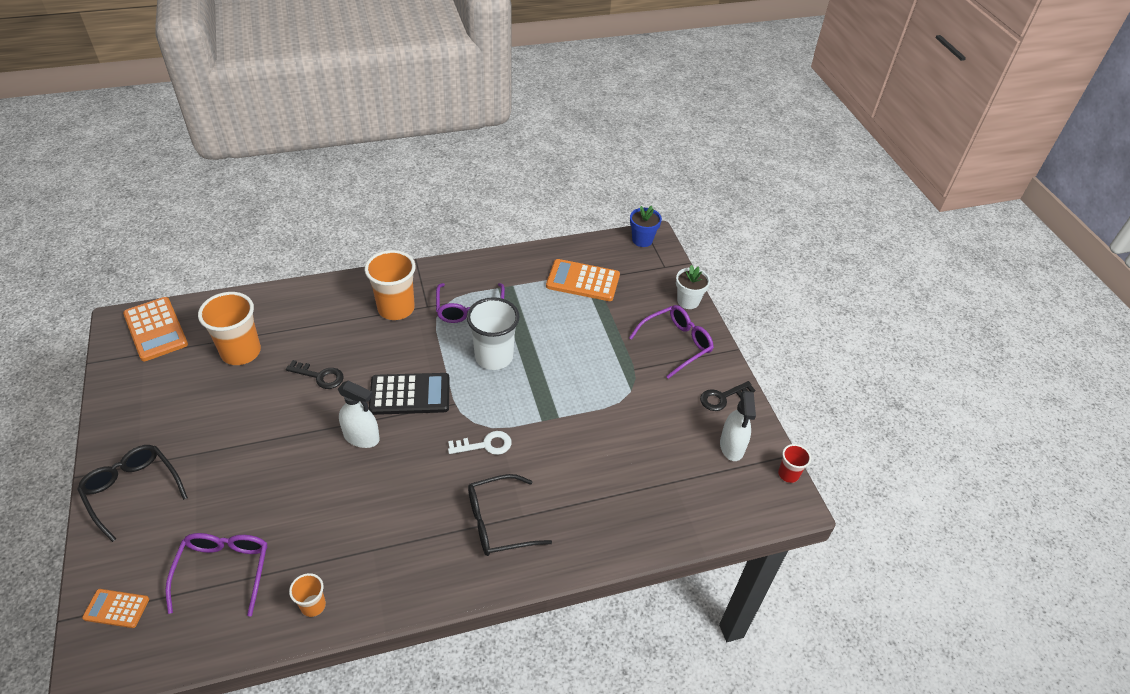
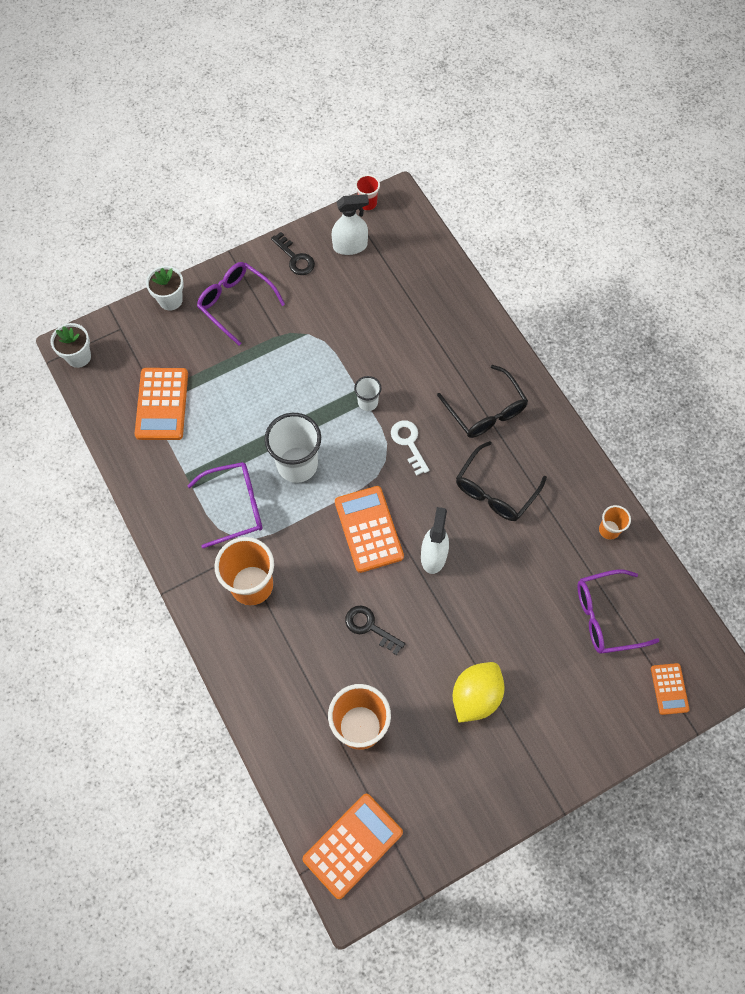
camera: 100 degrees left, 20 degrees up
(133, 491) = (560, 743): black glasses -> black glasses (495, 490)
(215, 437) = (475, 696): none -> yellow lemon
(319, 376) = (370, 627): black key -> black key turned 60 degrees counterclockwise
(410, 394) = (368, 529): black calculator -> orange calculator
(541, 422) = (368, 402): none -> white cup
(642, 240) = (78, 357): blue flower pot -> white flower pot

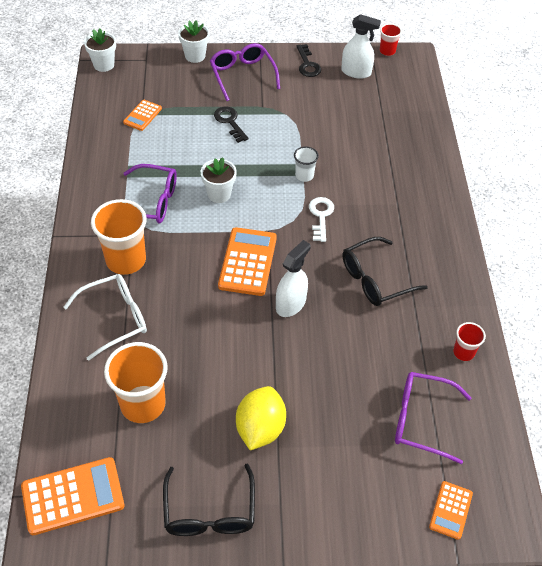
camera: 25 degrees right, 15 degrees down
(162, 404) = (142, 115): orange calculator -> orange calculator, size x0.56
(280, 654) = (114, 319): none -> white glasses
(297, 465) = (219, 194): white cup -> white flower pot
(370, 627) = (202, 333): black key -> black key (230, 122)
(475, 696) = (260, 428): yellow lemon -> yellow lemon turned 45 degrees counterclockwise
(485, 410) = (401, 219): black glasses -> black glasses (209, 511)
(609, 530) = (463, 352): orange cup -> red cup

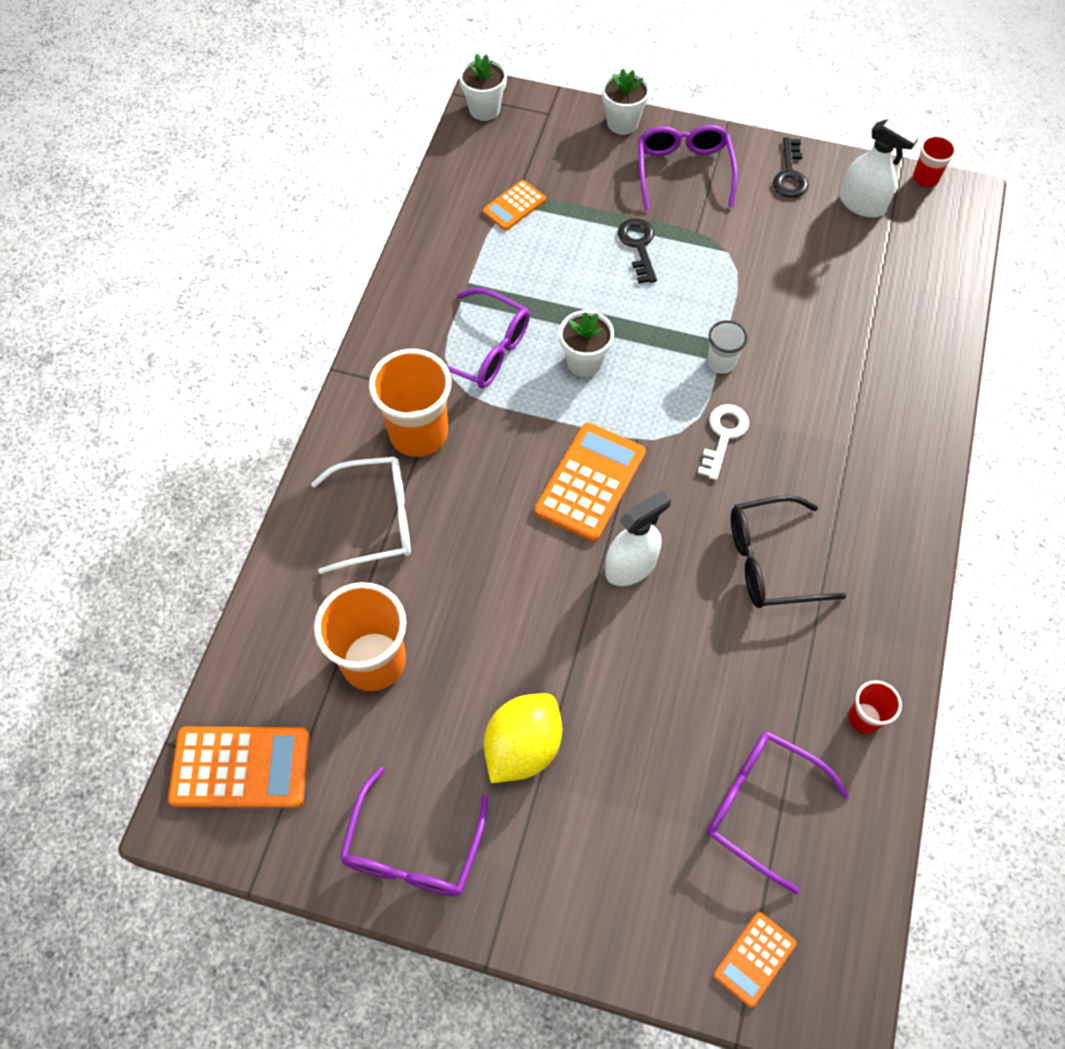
camera: 20 degrees right, 10 degrees up
(209, 511) = (413, 848): black glasses -> purple glasses

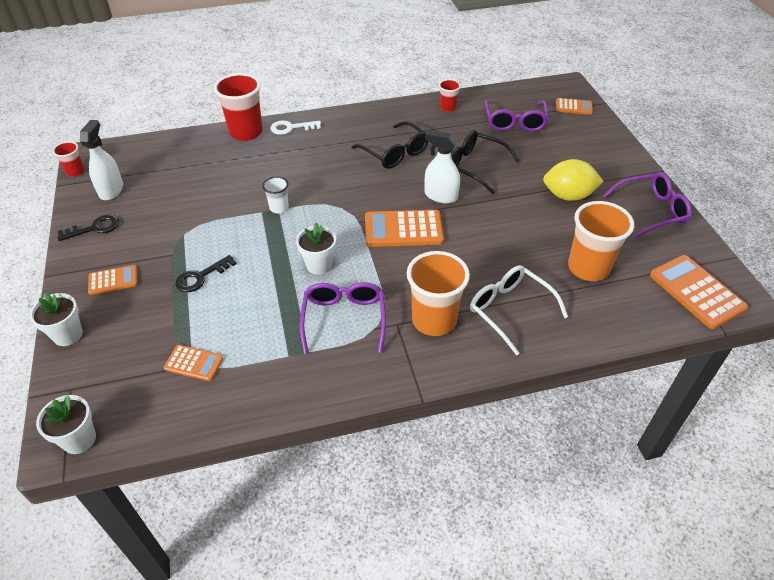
camera: 120 degrees left, 15 degrees down
(671, 657) = (475, 167): none -> black glasses
(683, 172) = (113, 280): purple glasses -> orange calculator
(723, 436) = (331, 191): white key -> white key (291, 128)
(931, 388) = (246, 132): none -> red cup

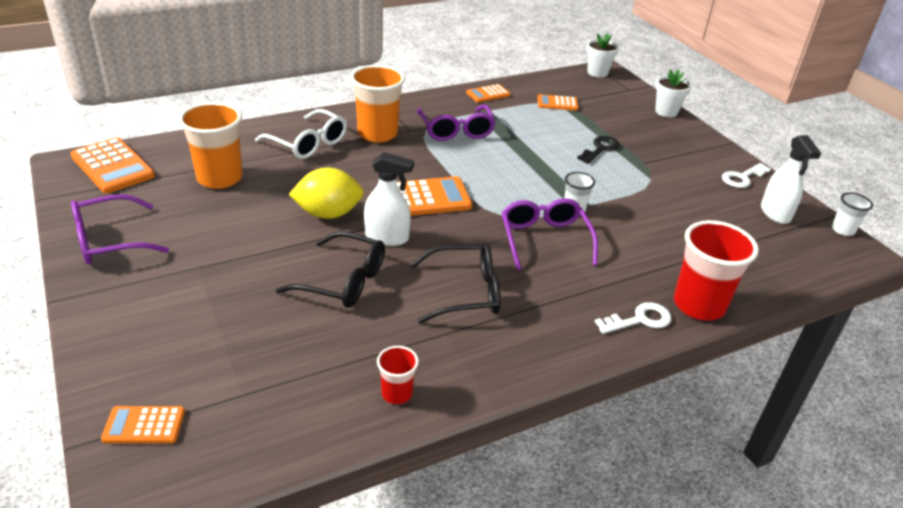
camera: 165 degrees right, 10 degrees down
(75, 172) = (843, 230): red cup -> white cup
(94, 228) = (742, 178): black key -> white key
(113, 280) = (673, 142): orange calculator -> orange calculator (488, 94)
(319, 265) = (498, 163): white flower pot -> none
(394, 152) = (464, 292): black glasses -> black glasses turned 135 degrees clockwise
(514, 122) = (272, 373): purple glasses -> purple glasses (544, 240)
(568, 196) = (216, 251): yellow lemon -> yellow lemon (328, 214)

